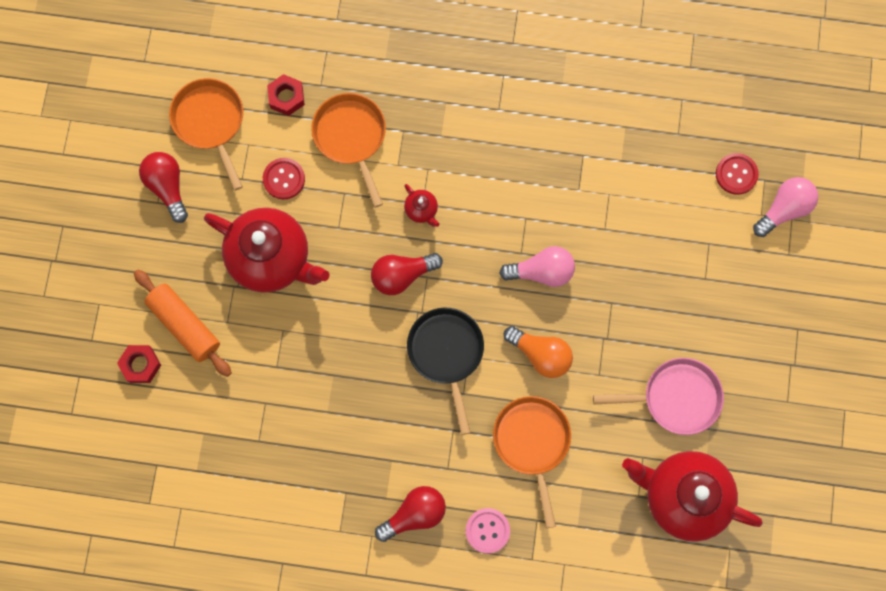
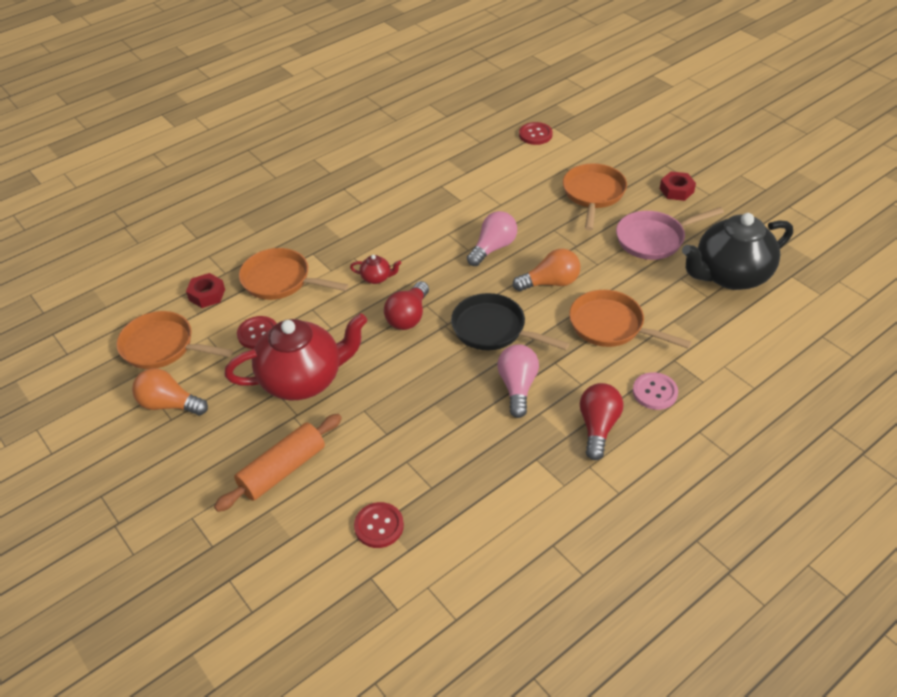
camera: 45 degrees left, 30 degrees down
(140, 365) = (275, 525): red nut -> red nut (676, 190)
(167, 187) = (169, 404): red light bulb -> orange light bulb
(185, 325) = (283, 470): orange rolling pin -> orange rolling pin turned 45 degrees counterclockwise
(198, 434) = (379, 526): none -> red button
(676, 398) = (654, 239): pink pan -> pink pan turned 150 degrees counterclockwise
(683, 497) = (730, 275): red teapot -> black teapot
(692, 298) = (593, 194): none -> orange pan
(784, 209) = (581, 129): pink light bulb -> pink light bulb (517, 387)

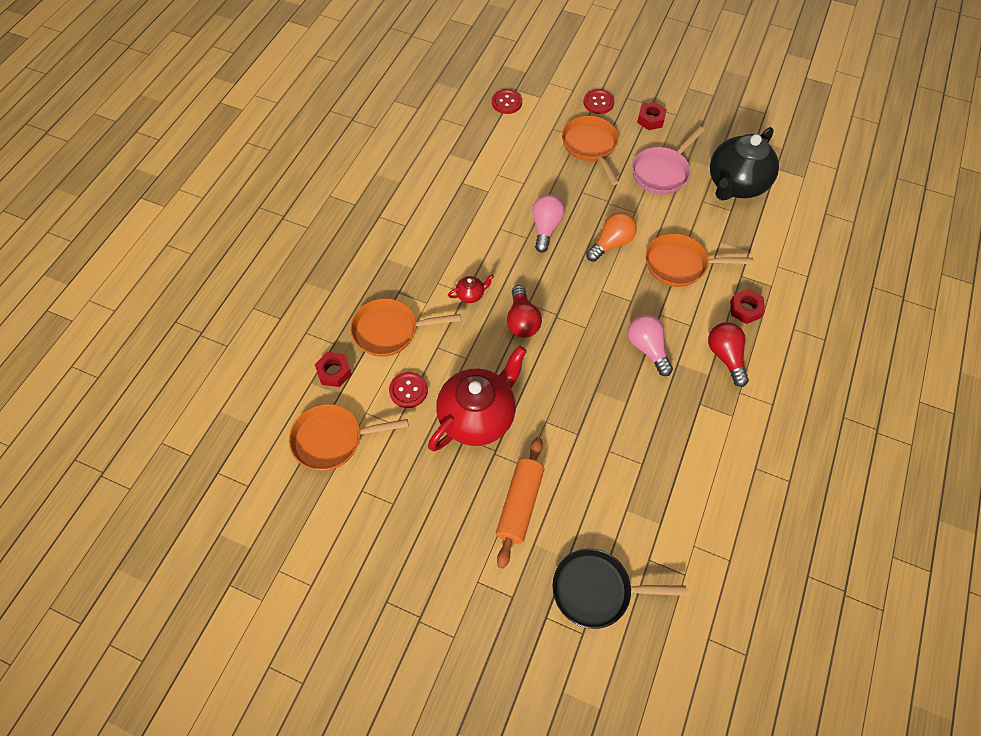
camera: 30 degrees left, 15 degrees up
(169, 404) = (381, 491): orange light bulb -> none
(379, 526) = (626, 515): red button -> red button (598, 102)
(493, 329) = (596, 304): black pan -> black pan (596, 590)
(655, 392) = (745, 309): pink button -> red nut

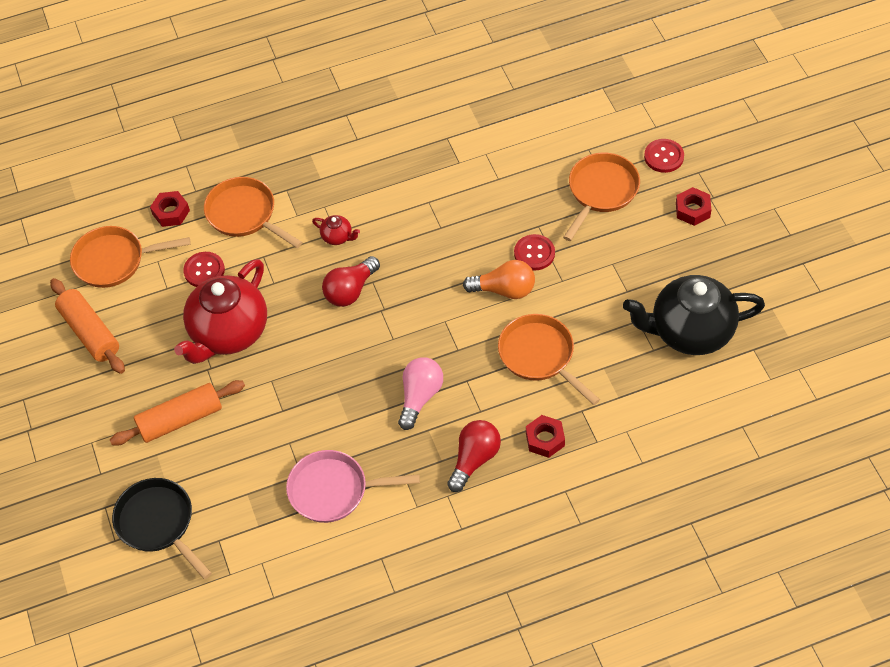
camera: 50 degrees right, 5 degrees down
(332, 439) = (114, 260): orange pan -> orange pan turned 45 degrees counterclockwise
(378, 505) = (90, 332): none -> orange rolling pin
(478, 416) = (228, 333): red teapot -> red teapot turned 120 degrees clockwise
(506, 102) = (577, 94): red button -> red button (534, 253)
(546, 228) = (466, 232): pink light bulb -> none
(662, 172) = (635, 266): pink pan -> pink pan (334, 490)

